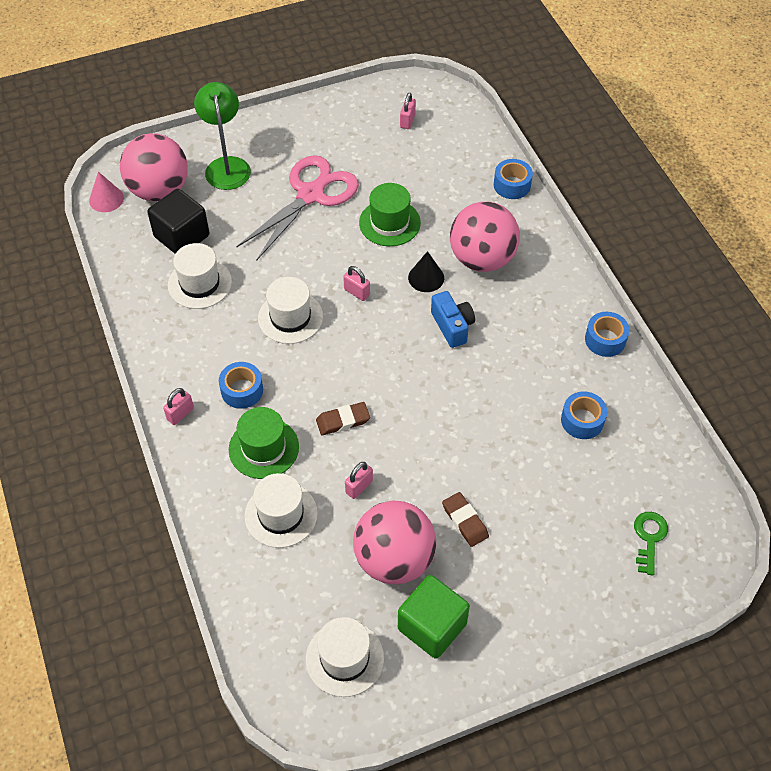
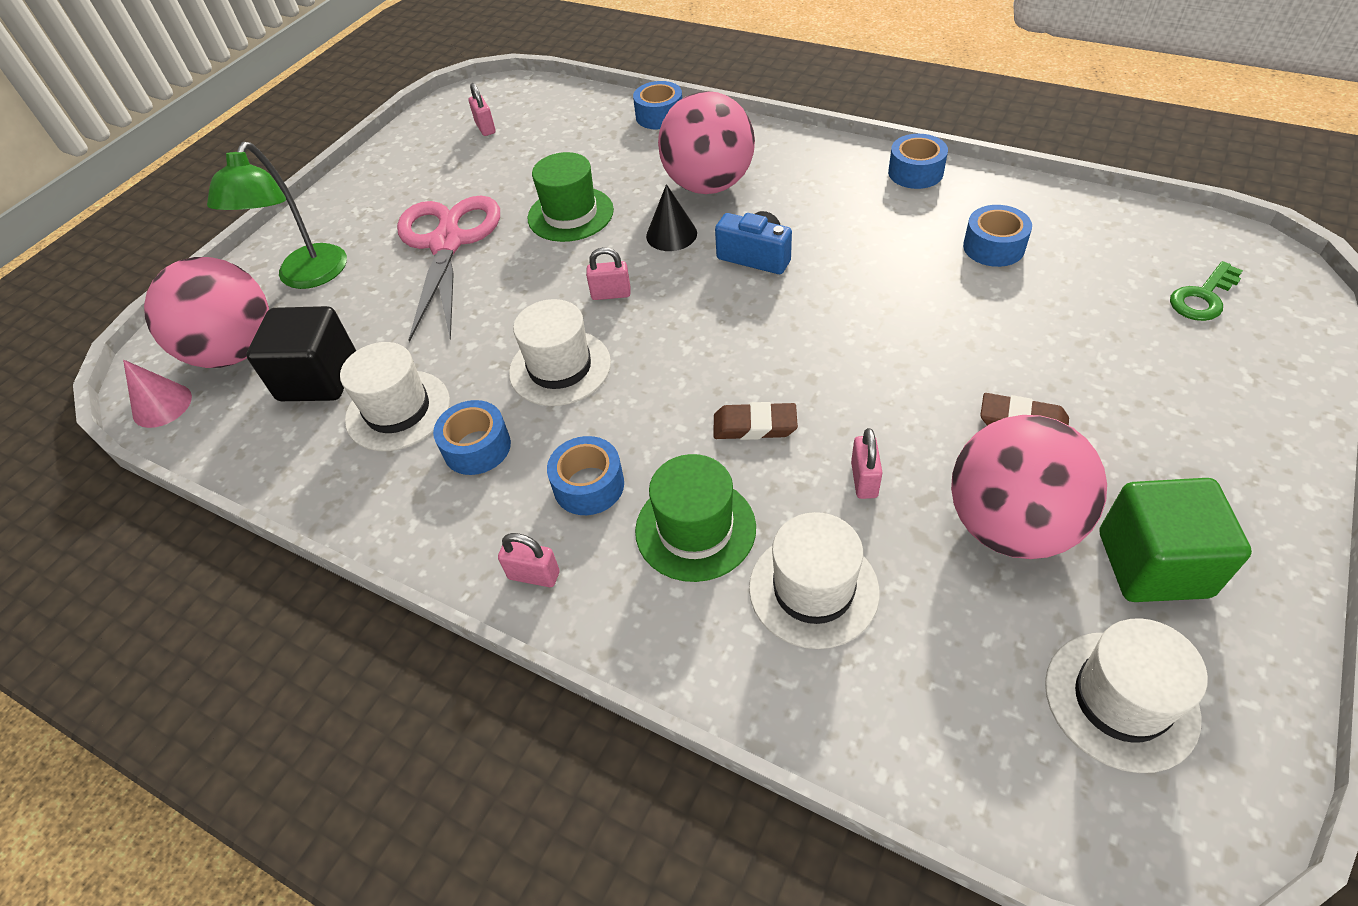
camera: 35 degrees left, 5 degrees down
(180, 414) = (534, 575): pink padlock -> pink padlock turned 75 degrees counterclockwise
(214, 332) = (477, 447): none -> blue tape
(226, 166) = (307, 277): green lamp -> green lamp turned 120 degrees counterclockwise
(343, 421) = (754, 425): brown eraser -> brown eraser turned 60 degrees clockwise
(649, 538) = (1203, 297): green key -> green key turned 105 degrees counterclockwise

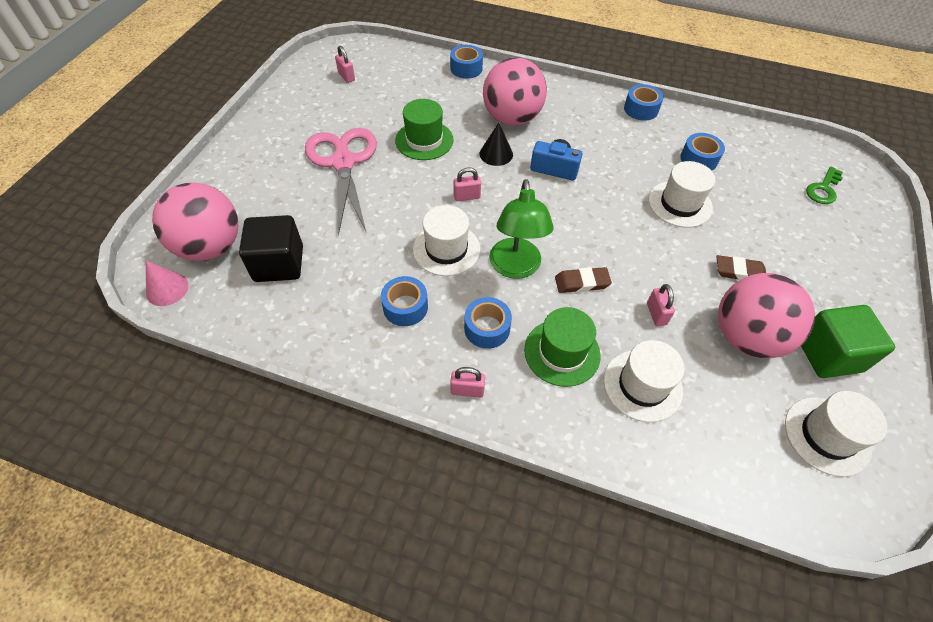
camera: 15 degrees left, 5 degrees up
(307, 277) = (247, 190): green lamp -> green lamp (515, 268)
(398, 410) = (343, 284): white hat -> white hat (680, 204)

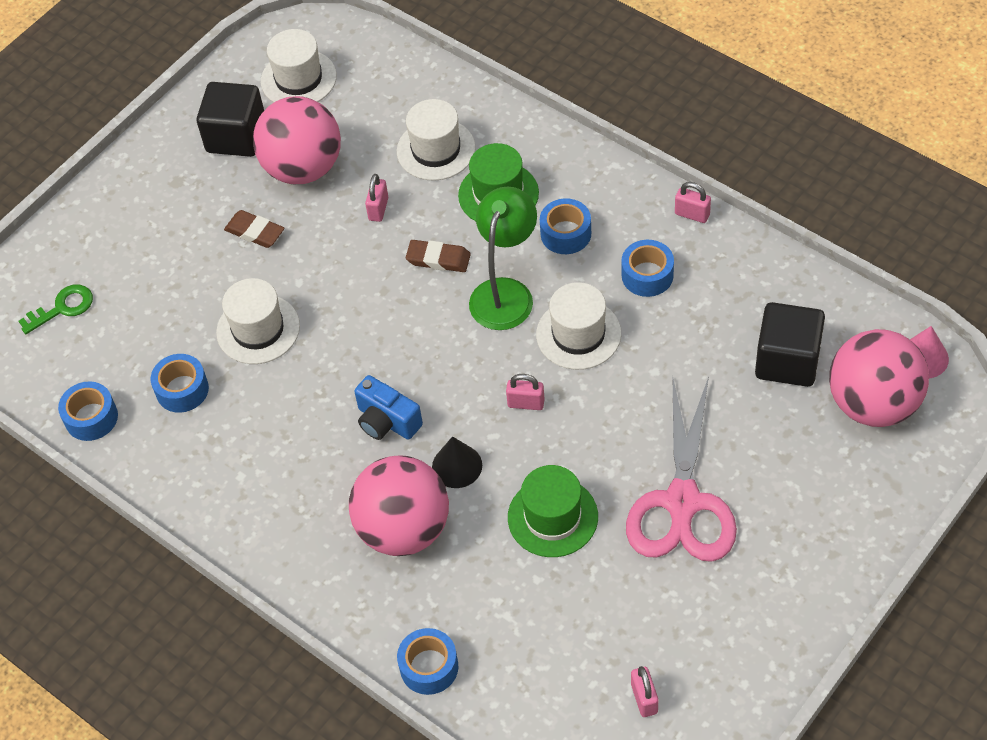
camera: 155 degrees left, 0 degrees up
(467, 390) = (608, 181): pink padlock -> pink padlock (692, 214)
(641, 109) = (197, 500): blue tape -> blue tape (91, 418)
(828, 354) = (236, 136): green cube -> black cube

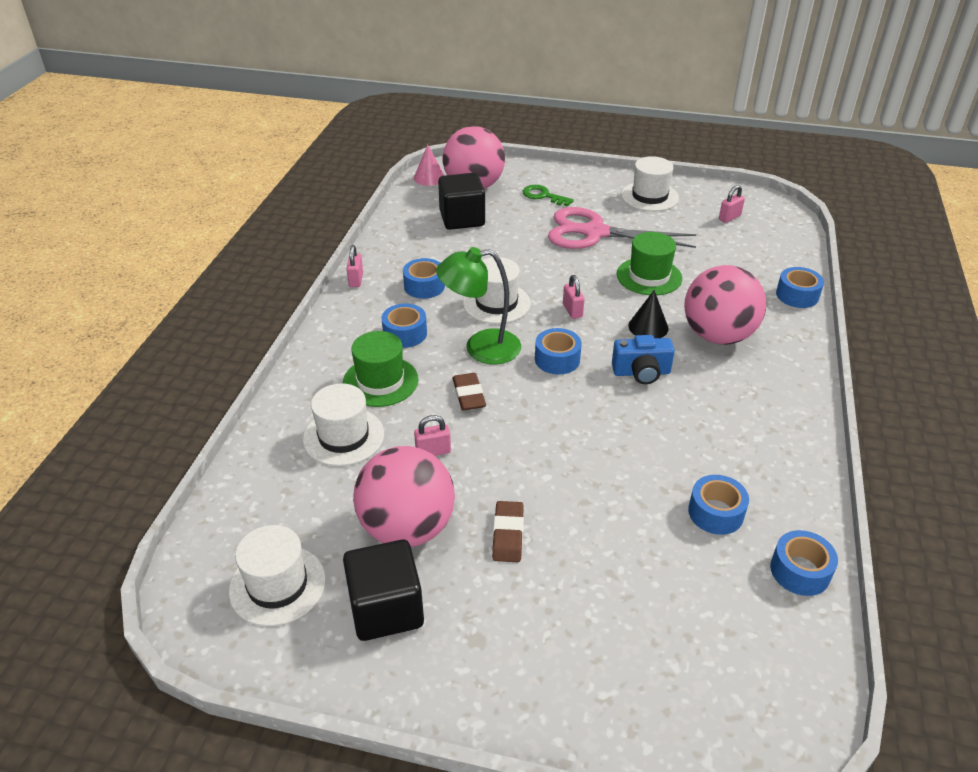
camera: 120 degrees left, 15 degrees down
(62, 308) = (706, 669): green key -> green key (543, 196)
(258, 329) = (615, 484): white hat -> white hat (649, 196)
(387, 421) = (641, 372): blue camera -> blue camera turned 75 degrees clockwise
(450, 354) = (557, 359): none -> blue tape
(682, 502) = (595, 233): pink scissors -> pink scissors turned 150 degrees counterclockwise

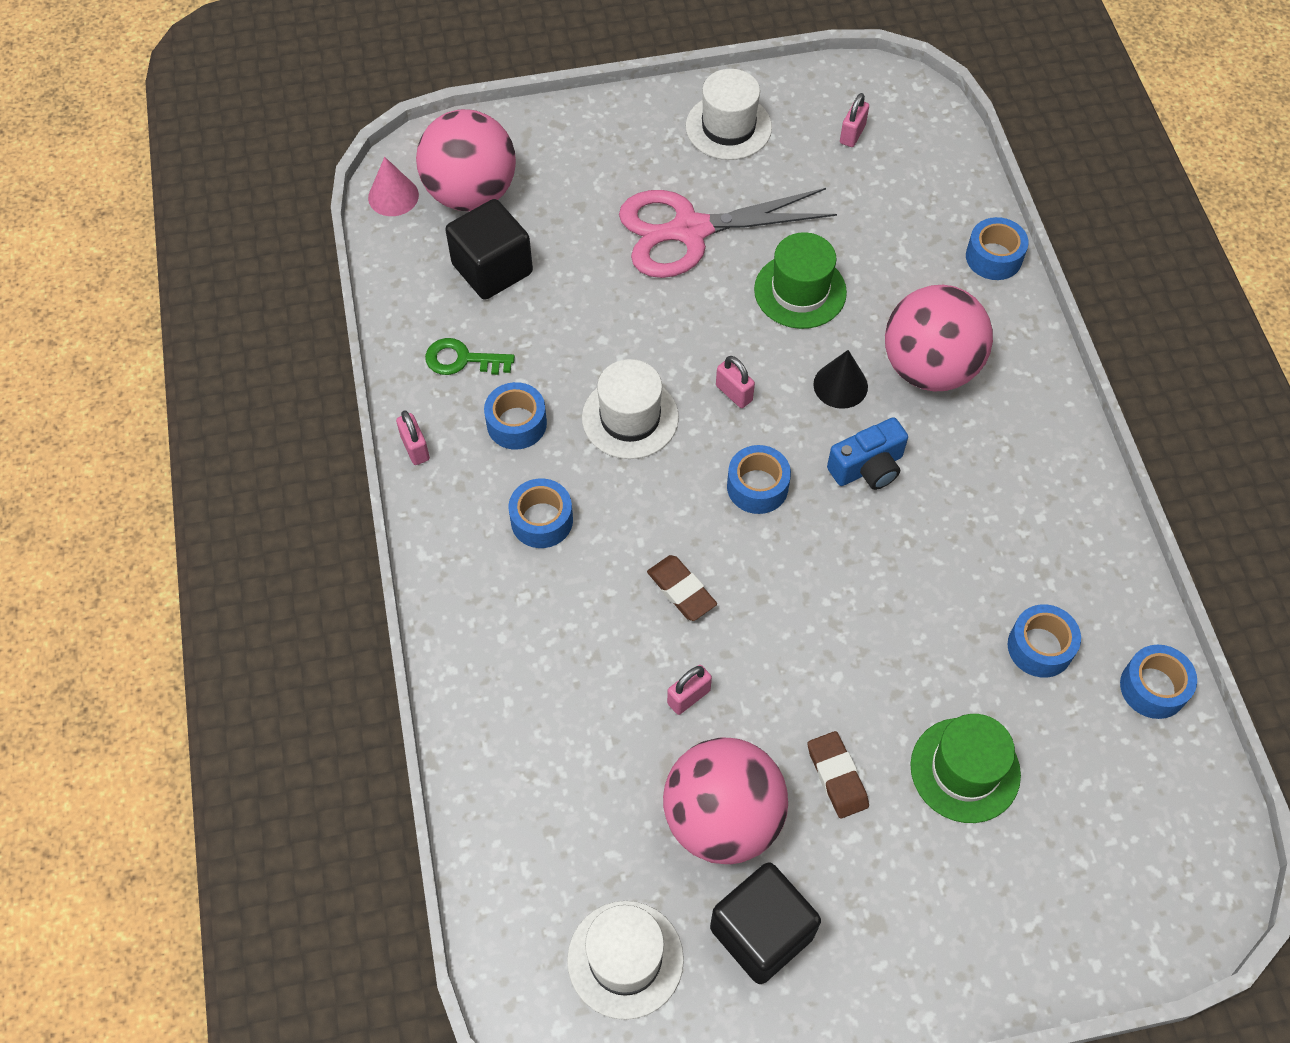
camera: 25 degrees left, 20 degrees up
(343, 436) = (568, 721): white hat -> none
(380, 381) = (559, 614): green hat -> green hat (965, 770)
(481, 348) = (653, 506): green lamp -> none
(543, 196) = (581, 178): green key -> green key (462, 360)

